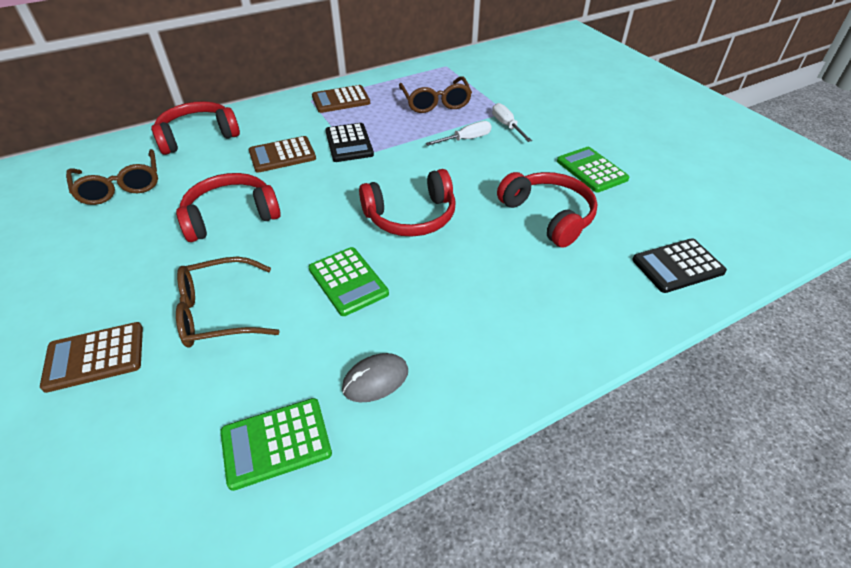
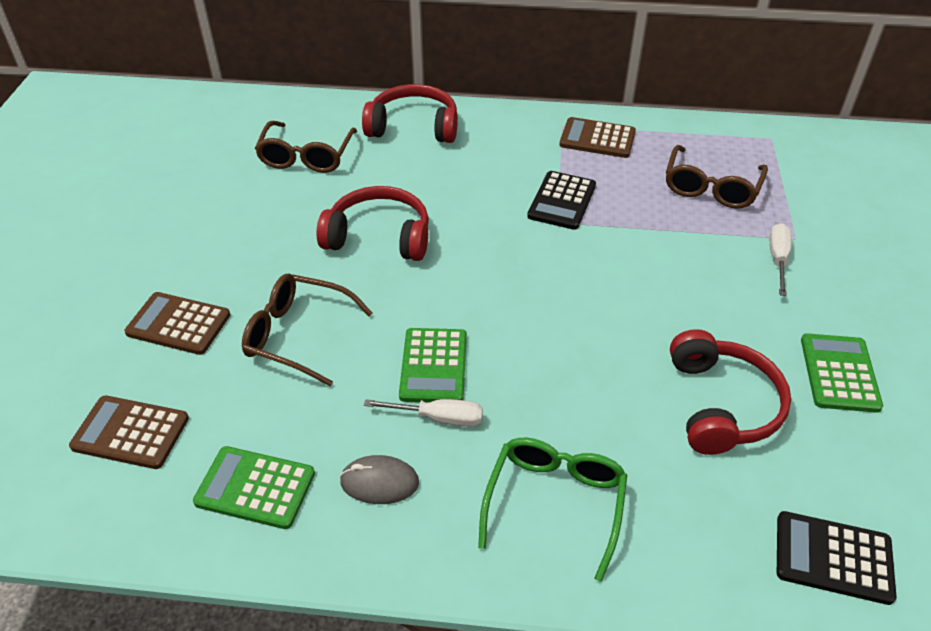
camera: 35 degrees right, 0 degrees up
(282, 155) = (479, 186): brown calculator -> brown calculator (130, 433)
(411, 216) = (557, 325): red headphones -> none
(466, 139) = (706, 255): white screwdriver -> white screwdriver (438, 418)
(506, 323) = (555, 503): none -> green glasses

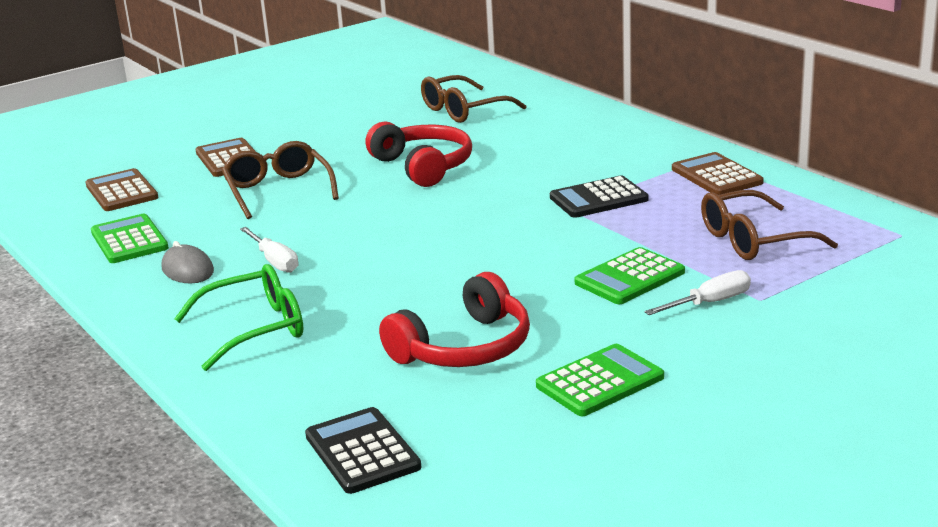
camera: 50 degrees right, 20 degrees down
(413, 127) = (575, 119): red headphones -> none
(433, 366) = (322, 238): green calculator -> green calculator (629, 278)

